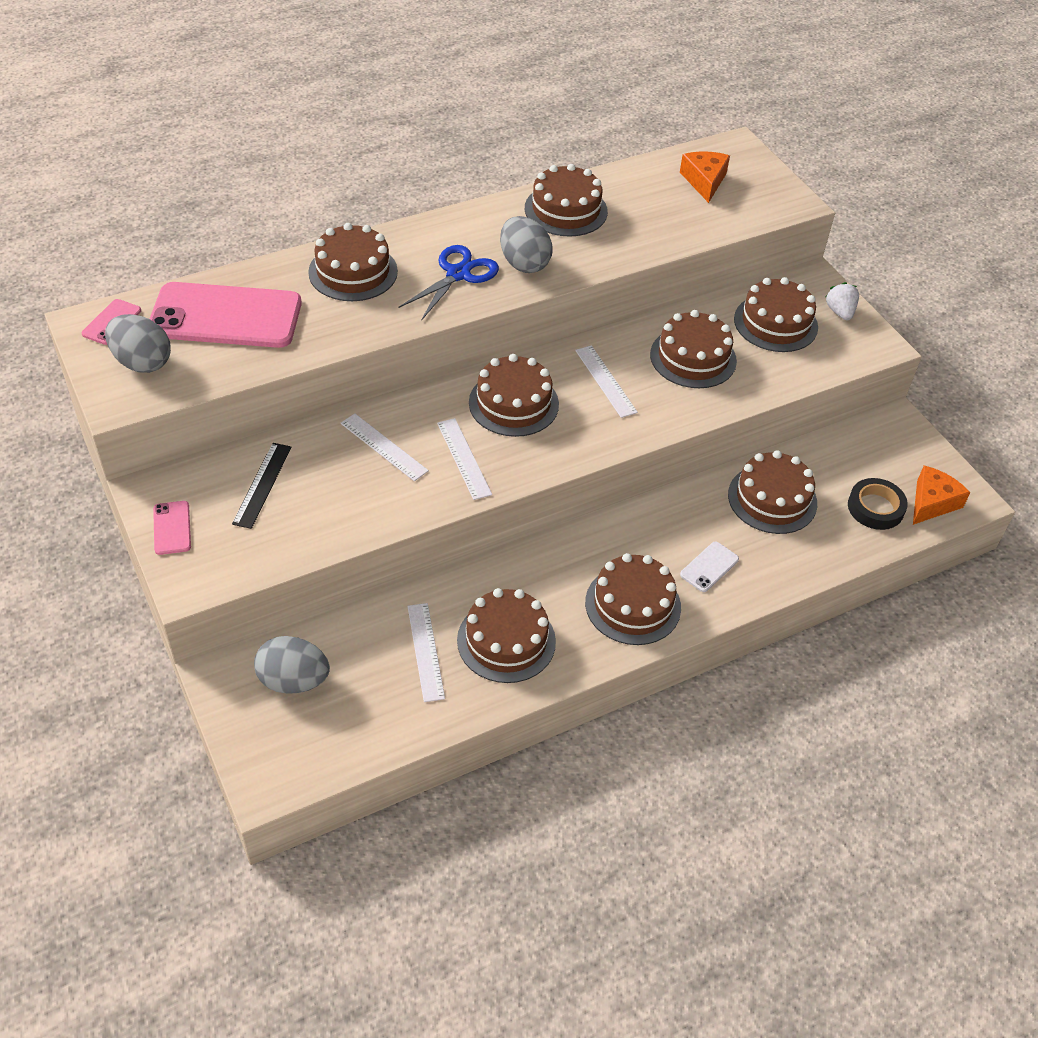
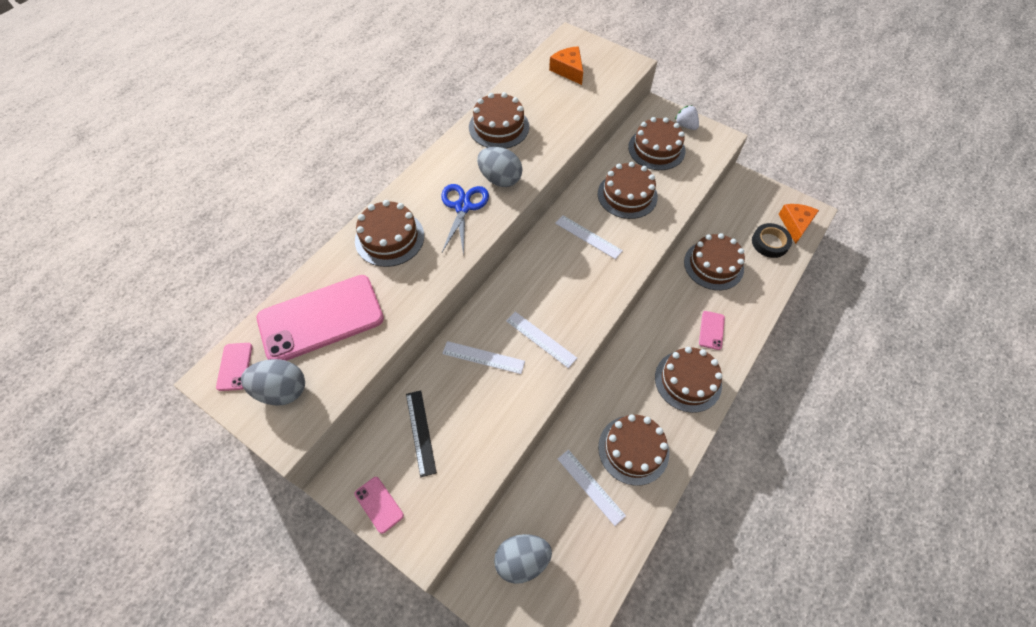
camera: 25 degrees left, 10 degrees up
(513, 403) = (544, 281): brown cake -> none
(709, 567) = (711, 330): white phone -> pink phone

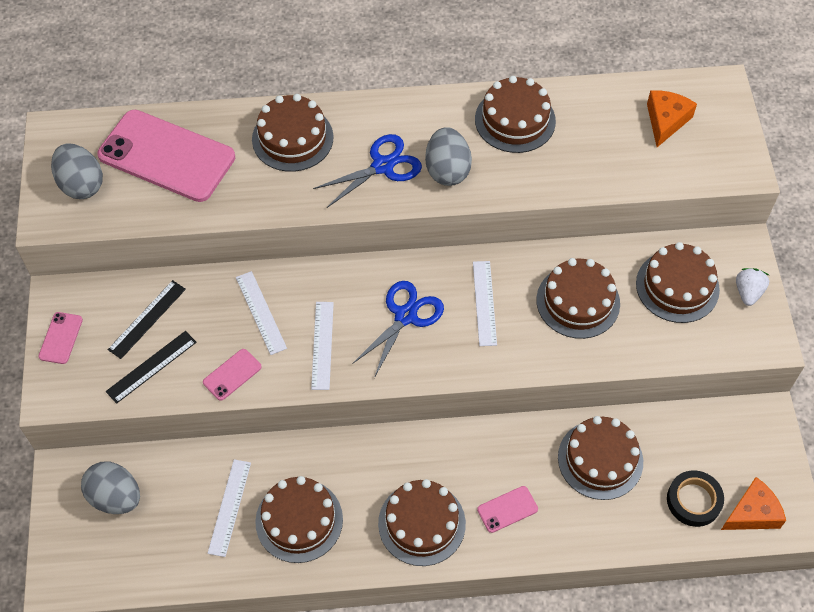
camera: 50 degrees right, 0 degrees up
(235, 366) = (74, 136): pink phone -> pink phone (232, 374)
(462, 456) = (151, 366): none -> black ruler
(561, 281) = (406, 316): none -> blue scissors

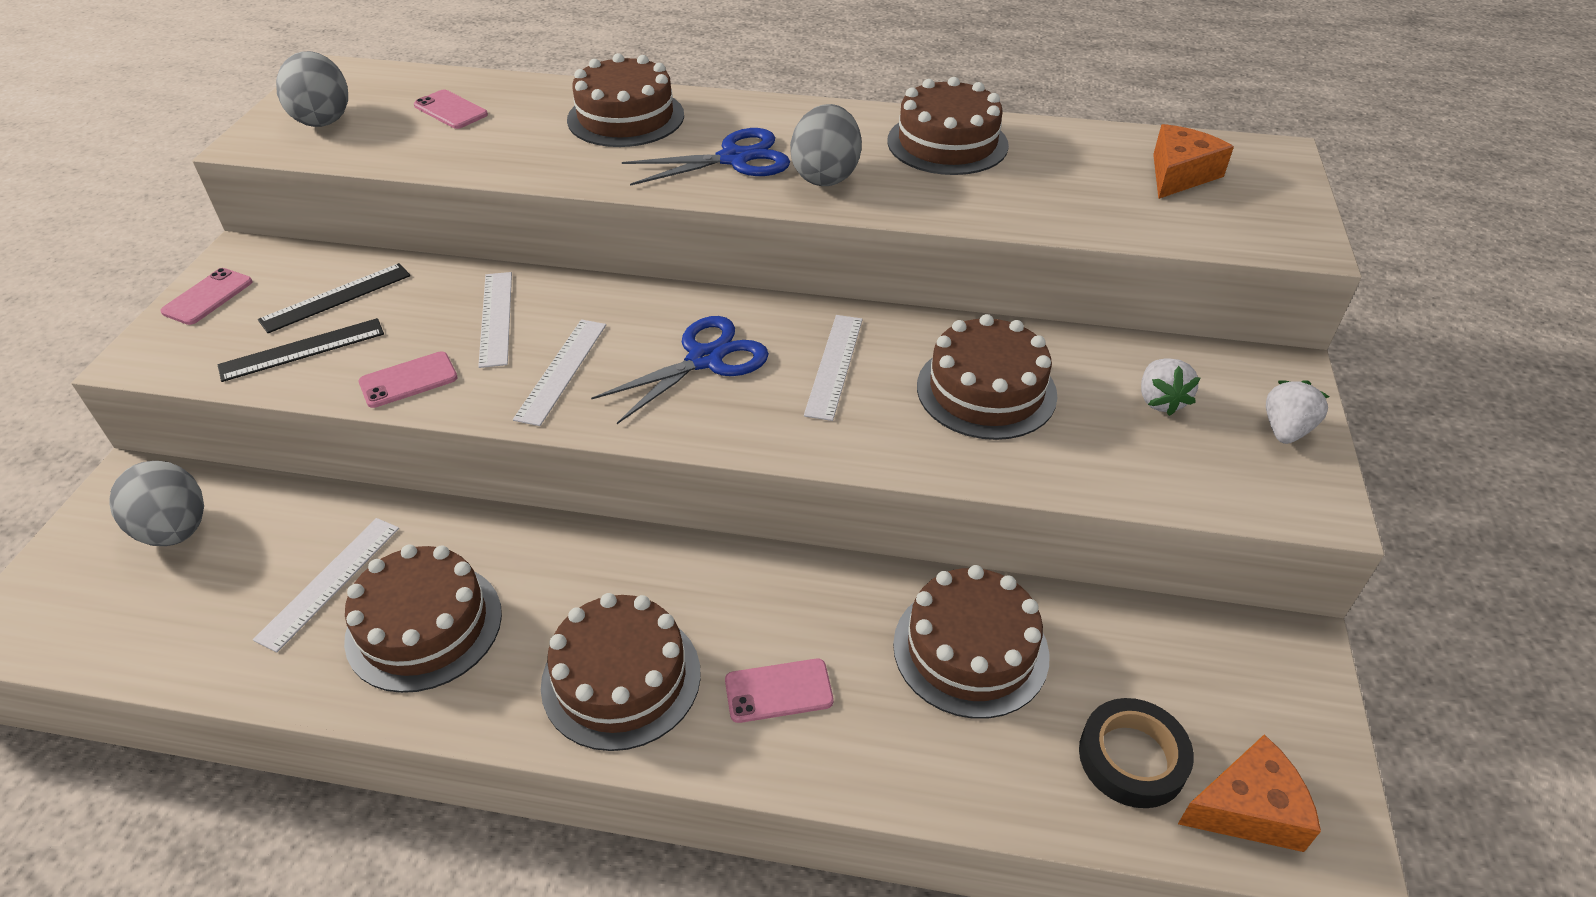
camera: 15 degrees right, 15 degrees down
(167, 156) = (451, 110): pink phone -> pink phone, size x0.42
(677, 286) = (1160, 401): brown cake -> white strawberry

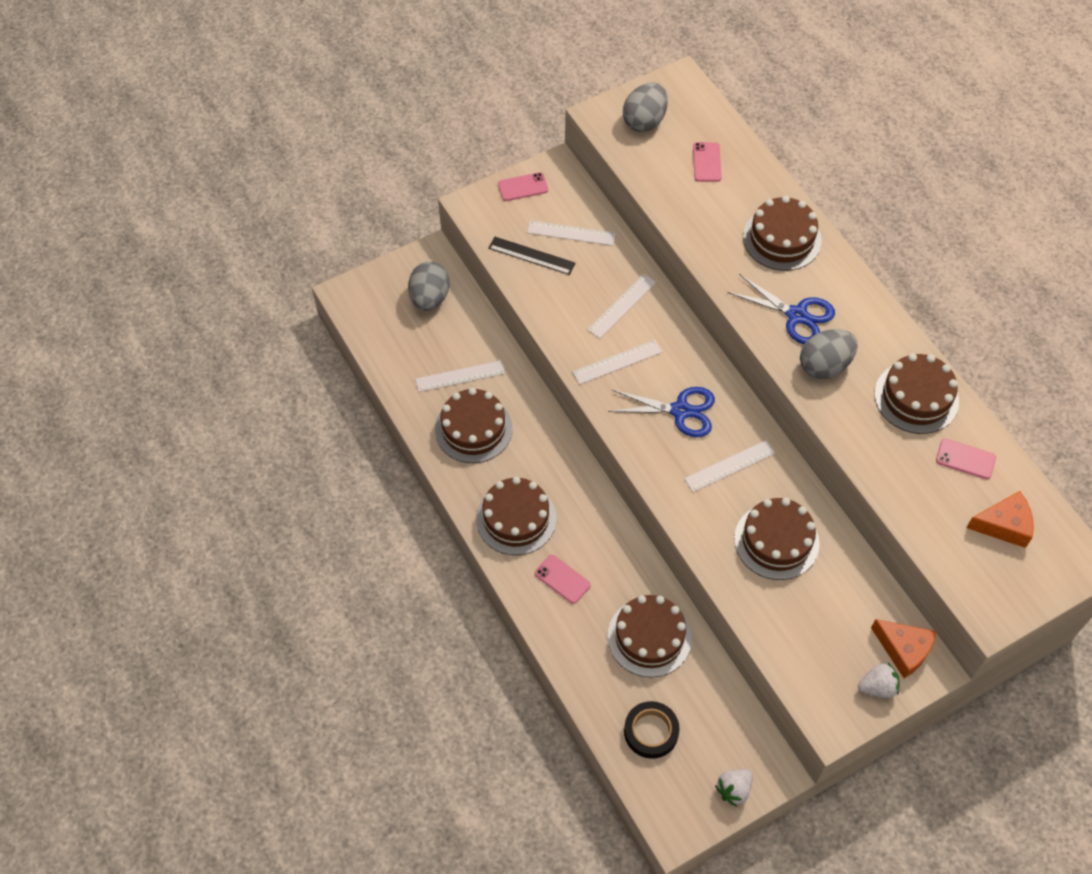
camera: 50 degrees right, 15 degrees up
(336, 298) = (571, 233): black ruler -> white ruler
(408, 380) = (555, 312): pink phone -> pink phone (965, 459)
(1160, 401) = (845, 621): white strawberry -> white strawberry (734, 789)
(1248, 808) = (665, 788): orange cheese -> orange cheese (904, 650)

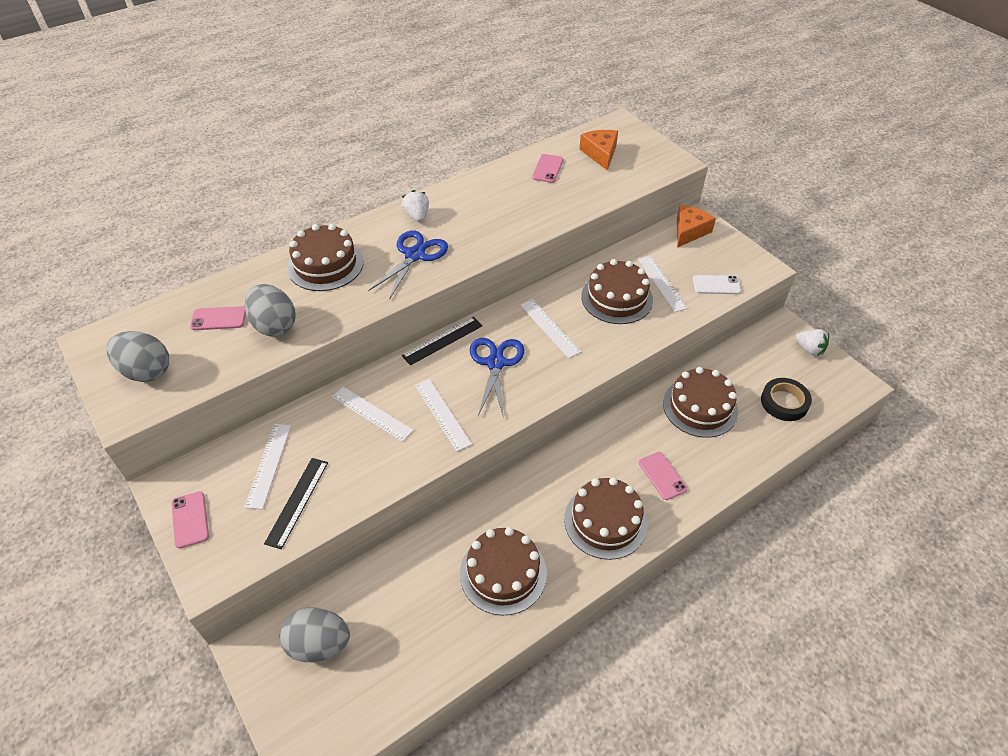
camera: 95 degrees left, 10 degrees down
(460, 376) = (434, 595): white ruler -> white ruler (661, 283)
(562, 579) = (662, 476): pink phone -> pink phone turned 60 degrees counterclockwise
(714, 365) = (442, 341): none -> black ruler
(799, 658) = (716, 285): none -> white phone
(824, 365) = (468, 239): grey egg -> grey egg (274, 325)
(877, 687) = (724, 245): white strawberry -> white strawberry (417, 216)
(916, 397) = (494, 190): brown cake -> none

